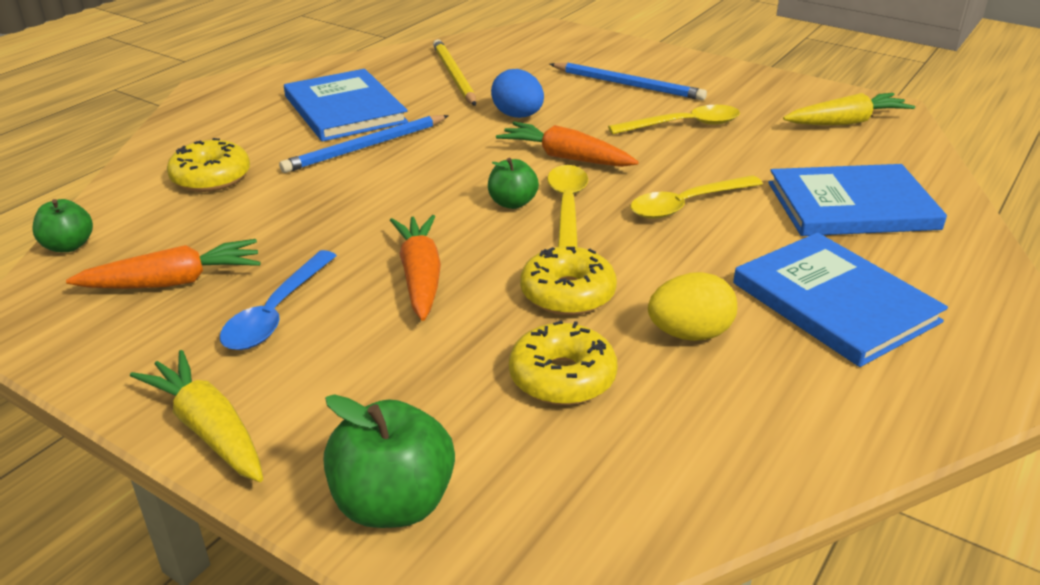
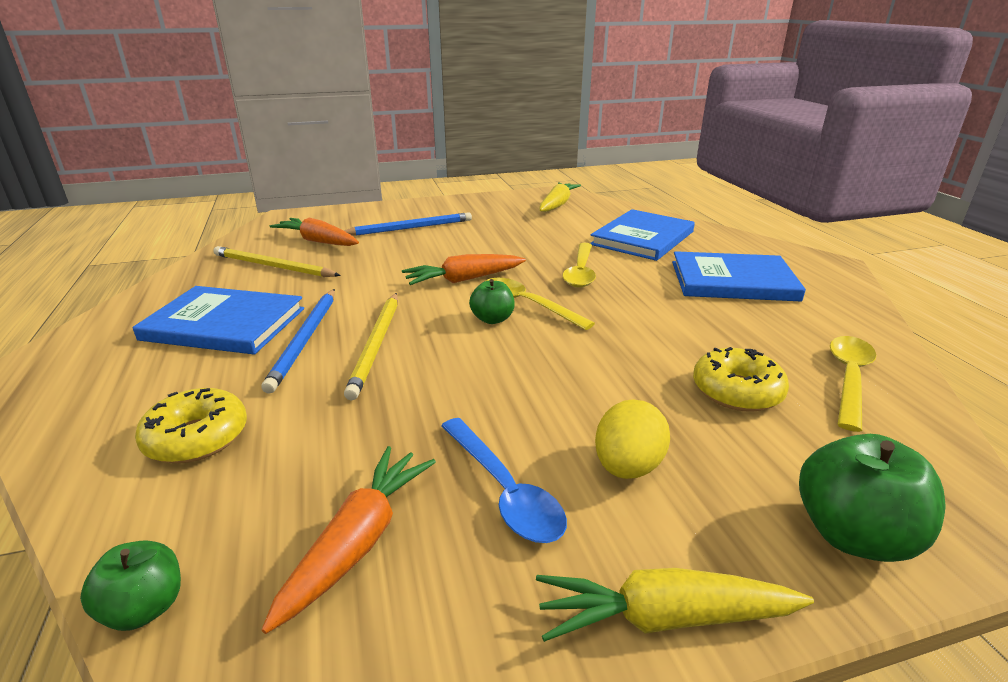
camera: 50 degrees left, 5 degrees down
(397, 176) = (376, 345): none -> yellow pencil
(420, 276) = (541, 394): orange carrot -> orange carrot (318, 241)
(518, 116) = (379, 271): blue egg -> none
(567, 294) = (636, 348): yellow donut -> none
(683, 125) = (488, 236): yellow spoon -> yellow spoon (849, 378)
(689, 334) = (725, 330): yellow egg -> yellow egg (627, 467)

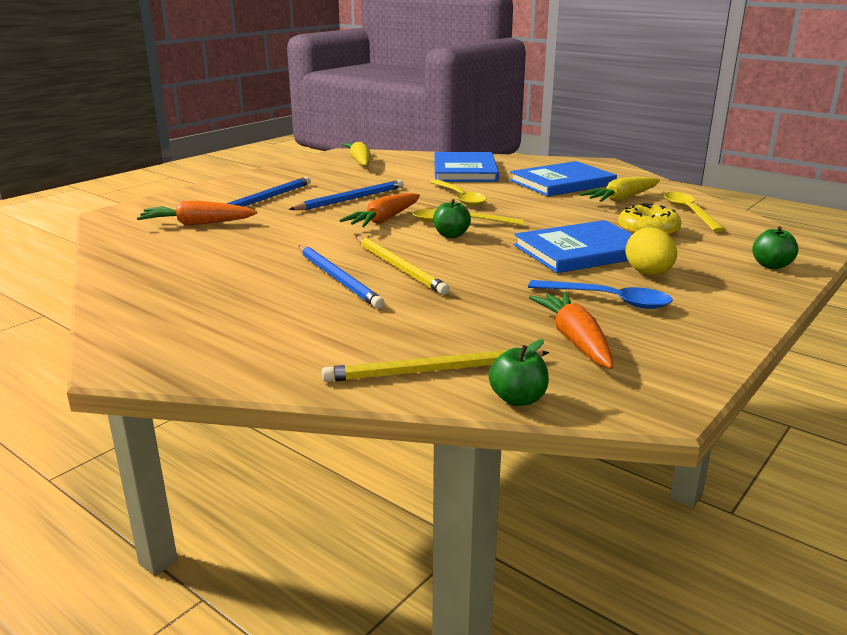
camera: 35 degrees left, 5 degrees down
(197, 438) = (379, 341): yellow donut -> none
(224, 324) = (245, 289): blue book -> blue book (581, 251)
(273, 266) = (196, 248): yellow pencil -> yellow pencil (433, 370)
(477, 246) = (351, 199): none -> blue pencil
(664, 618) = (745, 312): yellow carrot -> yellow carrot (621, 199)
(853, 535) = (771, 265): green apple -> green apple, size x0.61

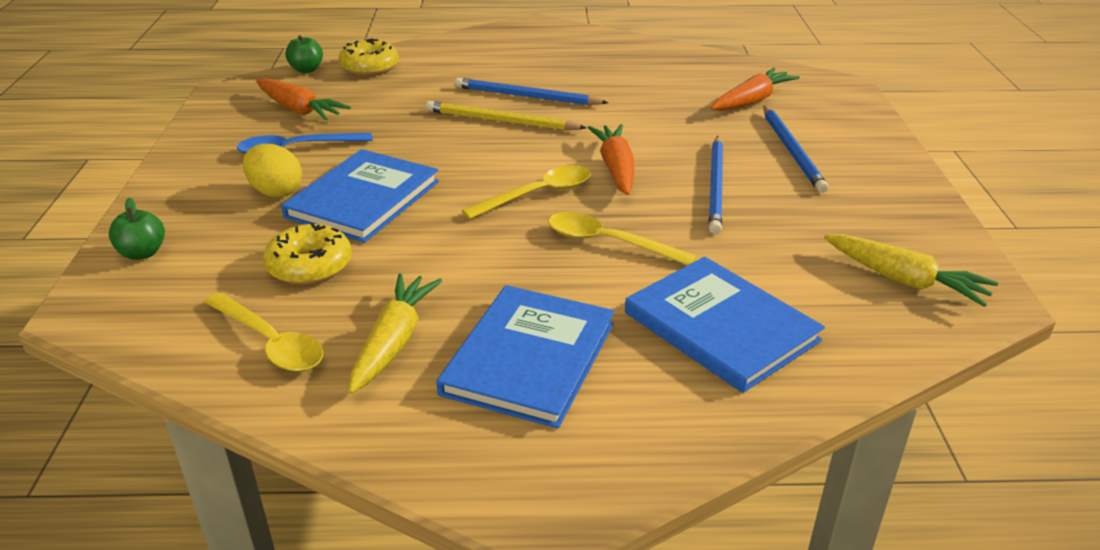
camera: 140 degrees right, 10 degrees up
(433, 370) = (369, 67): yellow pencil -> yellow donut
(451, 235) = (516, 172): green apple -> none

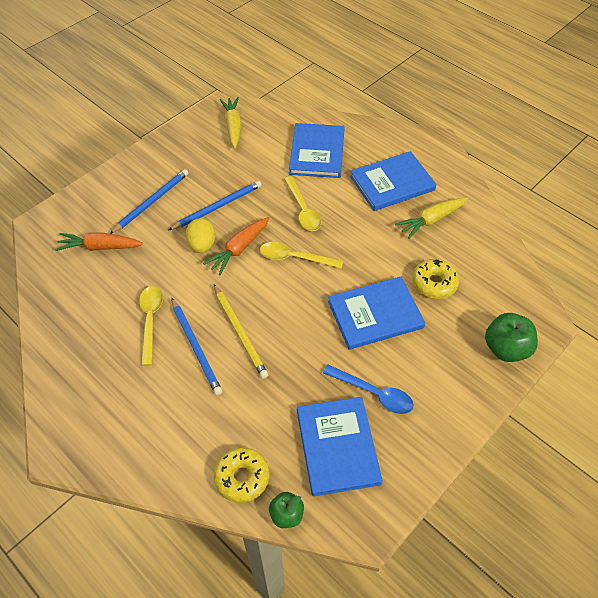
camera: 135 degrees left, 20 degrees up
(142, 253) = (506, 348): green apple -> green apple, size x1.65
(270, 342) = (477, 250): yellow spoon -> yellow spoon (150, 321)
(276, 192) = (413, 355): yellow egg -> yellow egg (202, 245)
(299, 109) = (337, 446): orange carrot -> blue book

